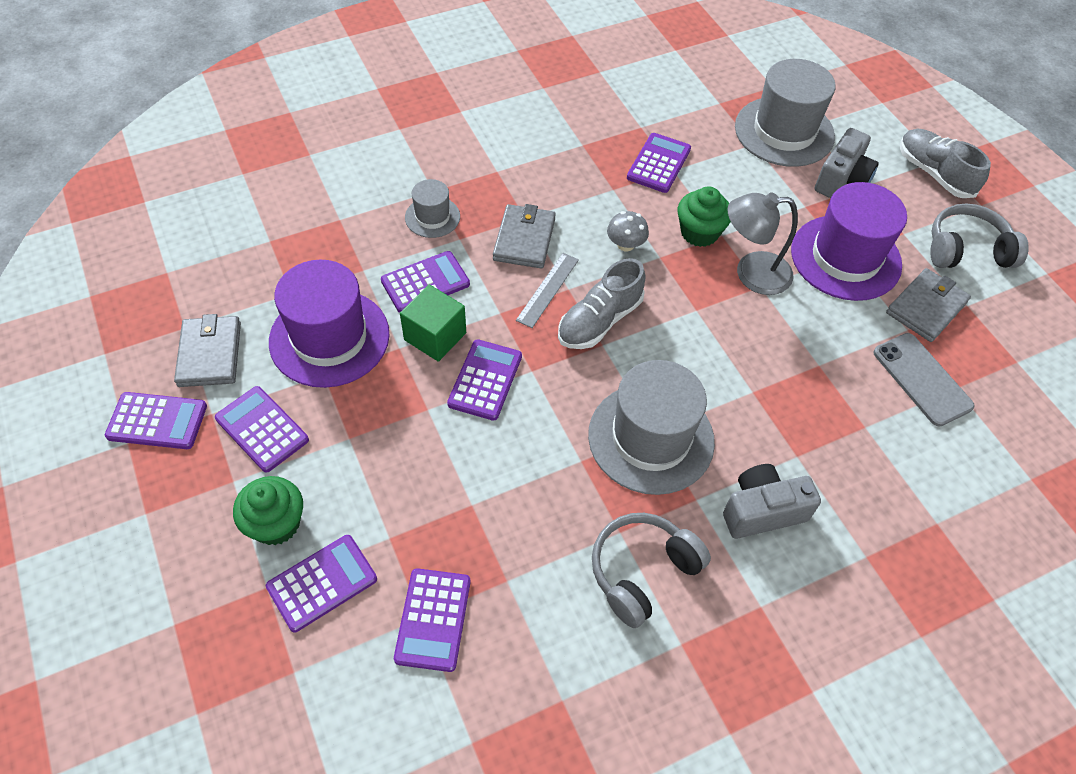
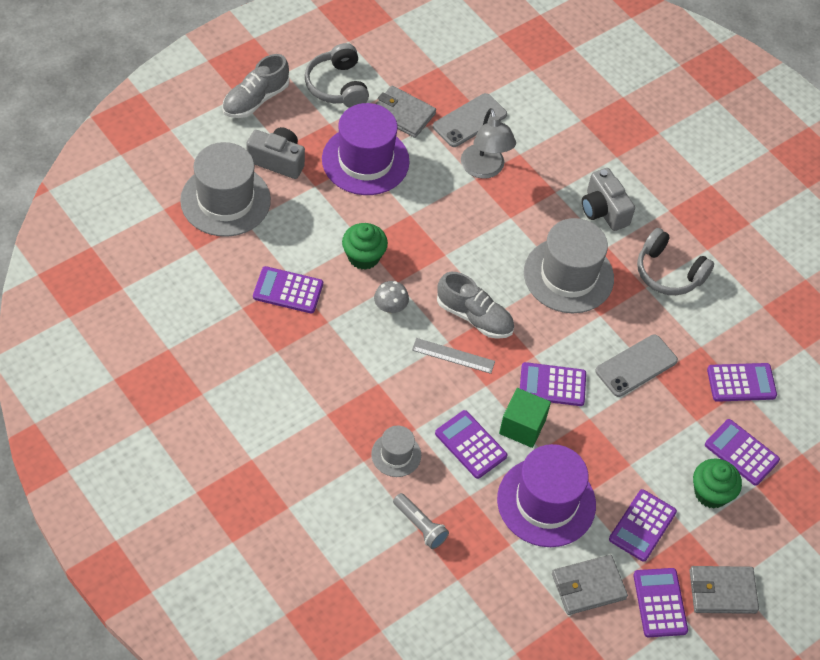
camera: 105 degrees left, 0 degrees up
(342, 221) = (420, 526): none -> grey flashlight
(492, 484) = (636, 366): none -> grey phone
(524, 239) = (403, 380): grey wallet -> grey wallet (722, 591)
(751, 273) = (398, 220): grey lamp -> grey lamp (484, 169)

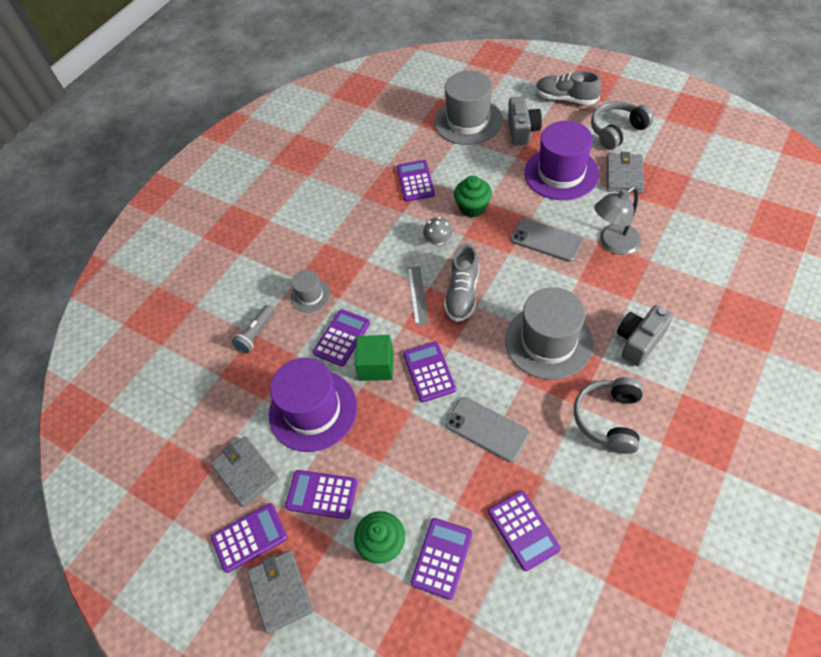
camera: 80 degrees right, 0 degrees up
(469, 120) = (654, 215): grey phone -> grey phone (546, 240)

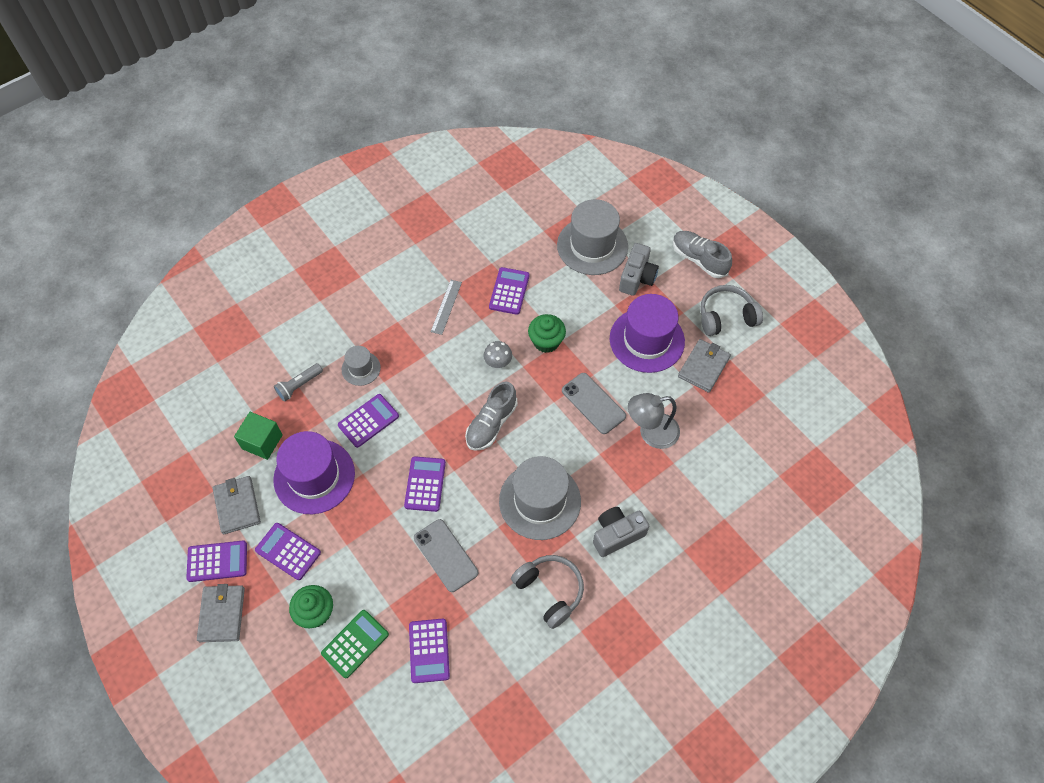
camera: 15 degrees right, 5 degrees up
(376, 366) = (384, 459): green cube -> green cube (262, 442)
(417, 295) = (452, 408): grey ruler -> grey ruler (446, 307)
(442, 558) = (355, 643): purple calculator -> green calculator
(608, 419) = (550, 591): grey headphones -> grey headphones turned 105 degrees clockwise

